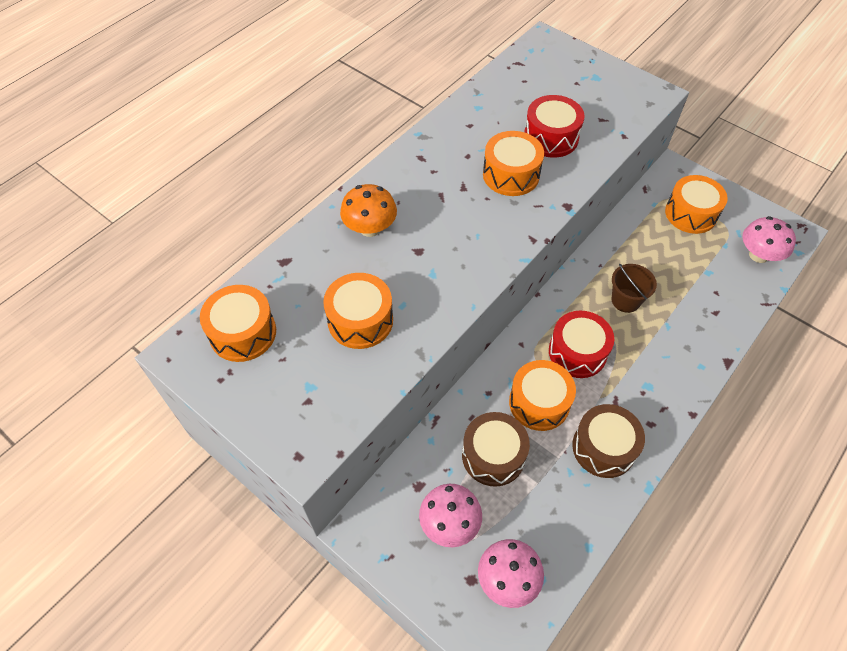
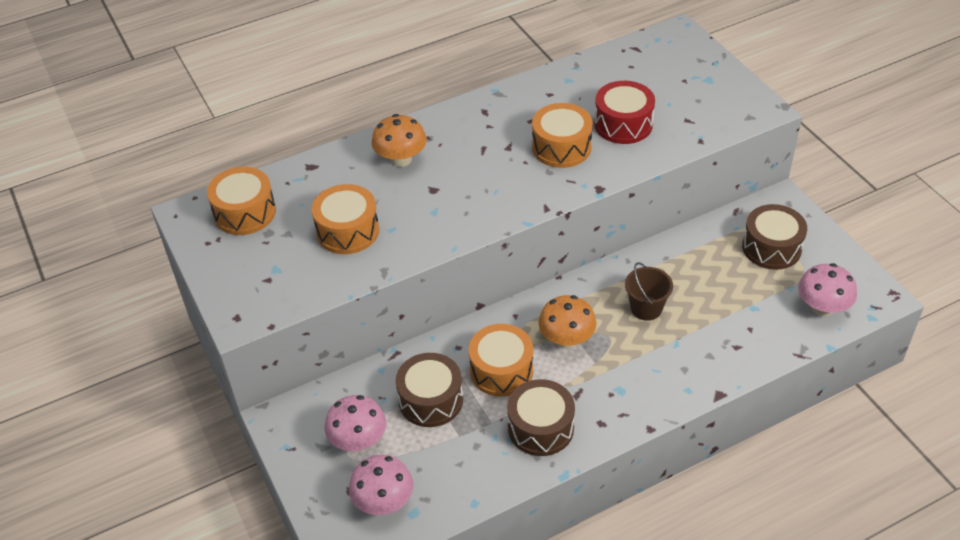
camera: 25 degrees right, 10 degrees down
(577, 352) = (566, 339): red drum -> orange mushroom
(691, 213) = (771, 248): orange drum -> brown drum

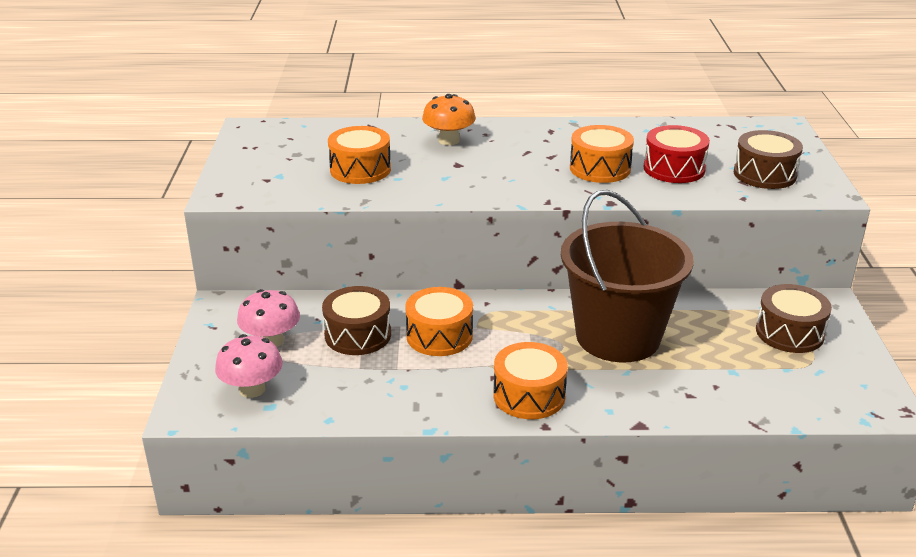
camera: 25 degrees right, 15 degrees down
(245, 212) = (291, 138): orange drum -> orange drum (529, 395)
(540, 428) = (438, 388): brown drum -> brown drum (764, 174)
(566, 339) = (520, 334): orange mushroom -> none
(646, 308) = (618, 337): brown bucket -> brown bucket, size x2.44
(822, 307) = (811, 395): pink mushroom -> none

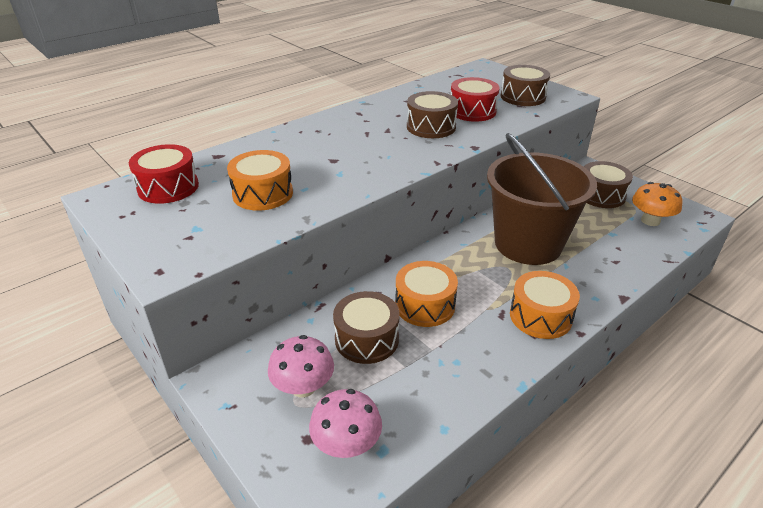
camera: 40 degrees left, 5 degrees up
(301, 138) = (168, 187): none -> red drum
(449, 140) = (298, 145): orange mushroom -> orange mushroom (650, 221)
(600, 168) = (431, 127): orange drum -> brown drum

